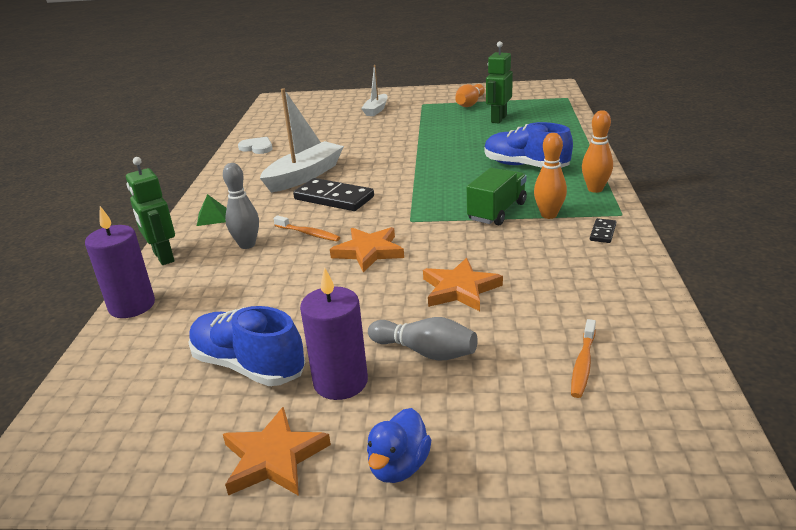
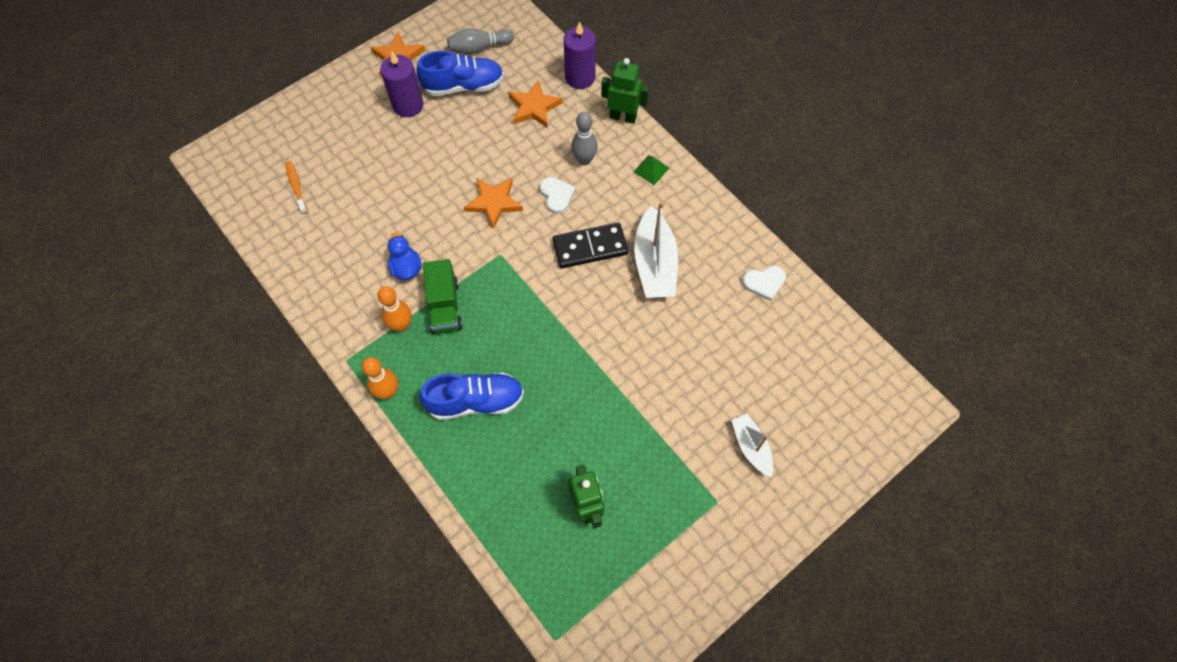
camera: 135 degrees right, 35 degrees up
(308, 234) = (557, 195): orange toothbrush -> white heart
(399, 466) = (343, 85): blue duck -> blue duck (406, 268)
(425, 352) = (383, 147): grey bowling pin -> grey bowling pin (479, 48)
(460, 289) = (403, 203): orange star -> orange star (534, 107)
(470, 104) = (659, 538): orange bowling pin -> none
(603, 232) = (348, 324): black domino -> none

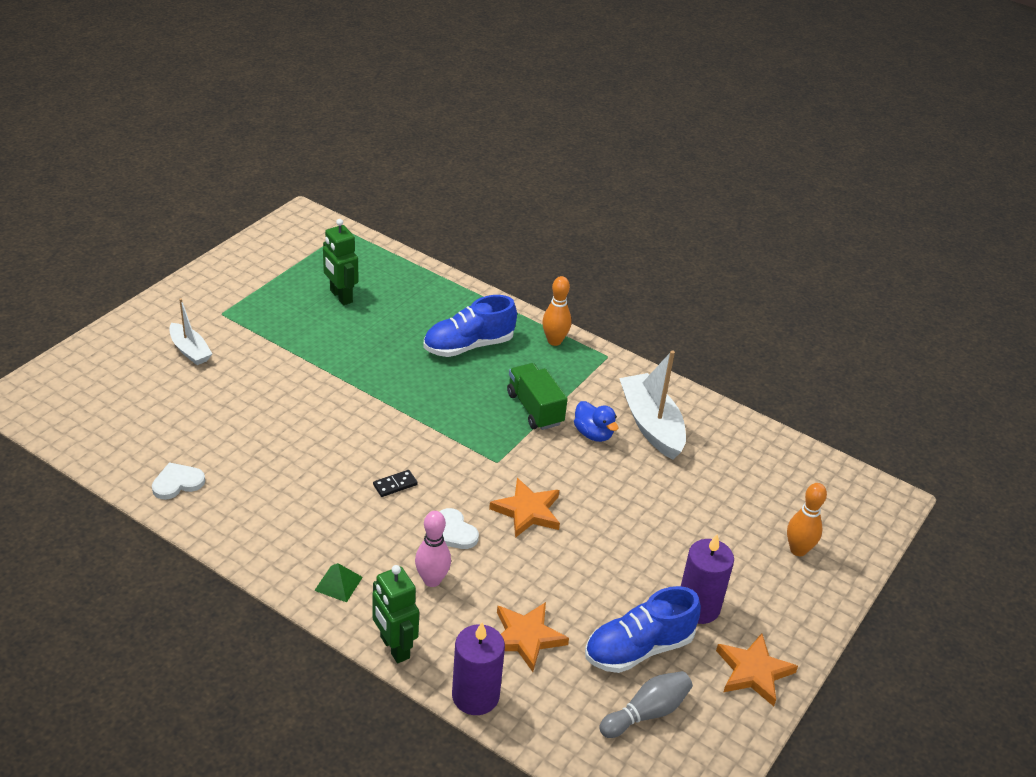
camera: 160 degrees right, 25 degrees down
(296, 186) = (766, 489): orange toothbrush -> none
(401, 325) = (570, 388): orange bowling pin -> orange bowling pin (798, 550)
(584, 160) = (432, 580): grey bowling pin -> pink bowling pin
(590, 247) = (395, 485): black domino -> black domino, size x0.47
(623, 117) = (394, 647): green robot -> green robot turned 60 degrees clockwise
(654, 263) = (313, 481): white boat -> white boat (651, 425)

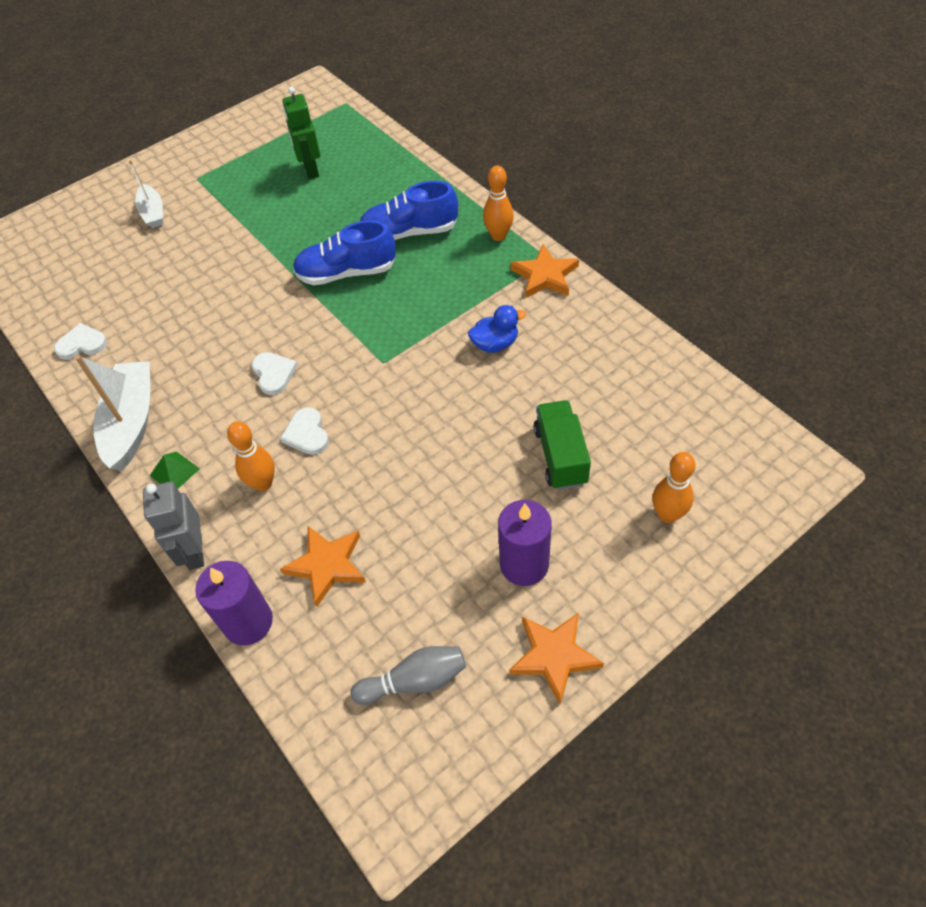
camera: 25 degrees right, 15 degrees up
(394, 647) = (195, 551): green robot -> grey robot
(395, 485) = (273, 374): black domino -> white heart
(432, 580) = (263, 483): pink bowling pin -> orange bowling pin
(527, 511) = (390, 422): orange star -> orange star (545, 275)
(535, 409) = (446, 308): green truck -> green truck (560, 456)
(593, 434) = (495, 344): blue duck -> blue duck turned 90 degrees counterclockwise
(638, 648) = (438, 601): blue shoe -> blue shoe (347, 273)
(651, 425) = (561, 341): white boat -> white boat (132, 422)

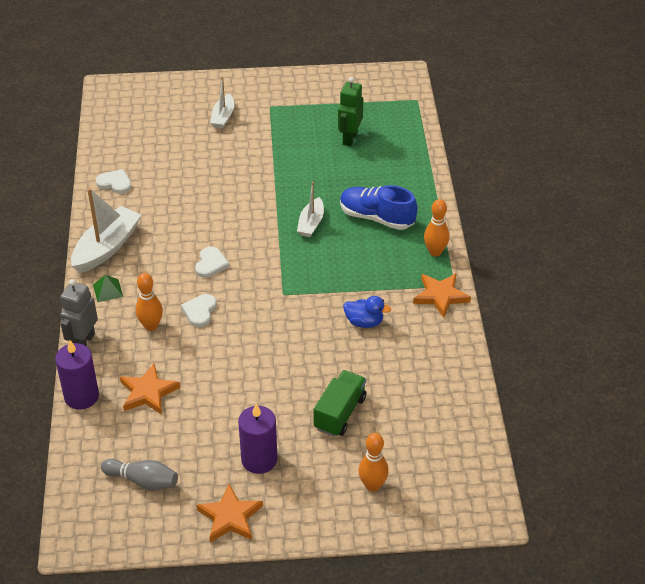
camera: 30 degrees right, 10 degrees down
(347, 273) = (311, 223): blue shoe -> white boat

